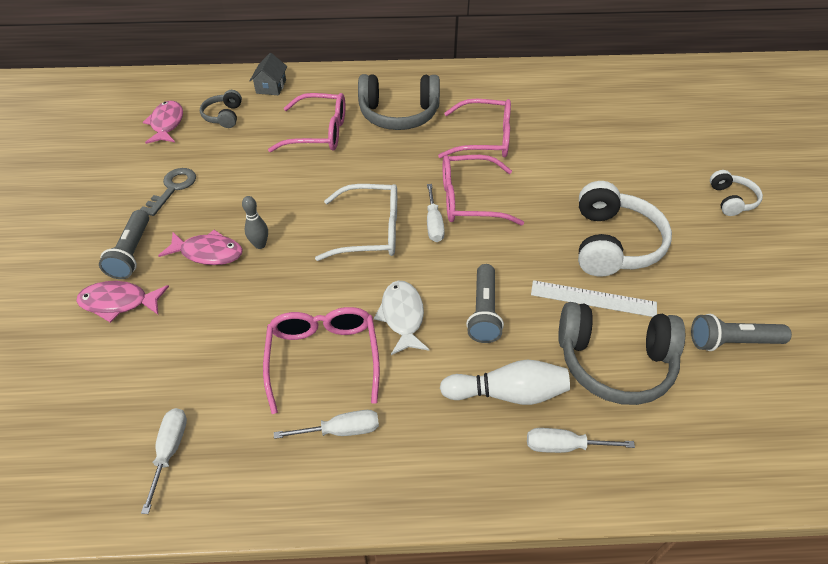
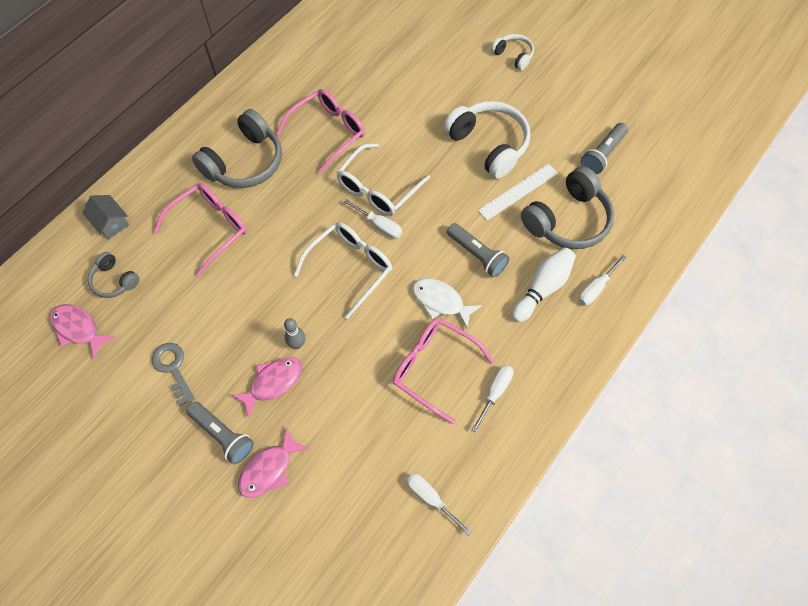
camera: 50 degrees left, 15 degrees up
(469, 200) = (378, 188): pink glasses -> white glasses

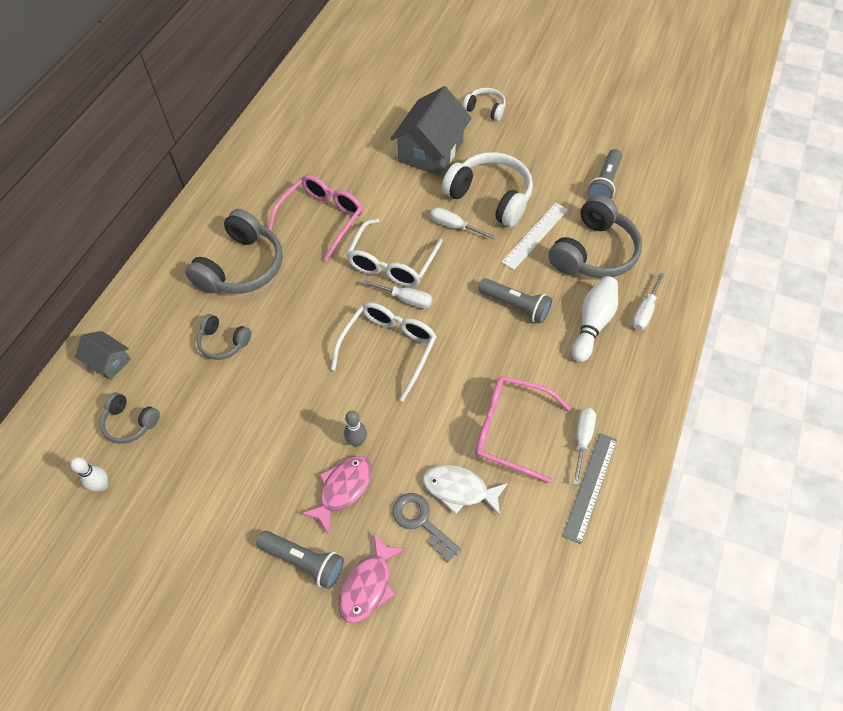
camera: 15 degrees left, 5 degrees down
(78, 329) = (102, 485): pink fish -> white bowling pin
(173, 368) = (225, 502): grey key -> grey key (421, 521)
(210, 228) = (223, 342): pink glasses -> grey headphones
(431, 499) = (554, 569): white screwdriver -> white screwdriver (454, 226)
(441, 301) = (494, 360): white fish -> white fish (459, 489)
(448, 87) = (430, 151): none -> grey house
(488, 436) = (590, 486): none -> grey ruler

